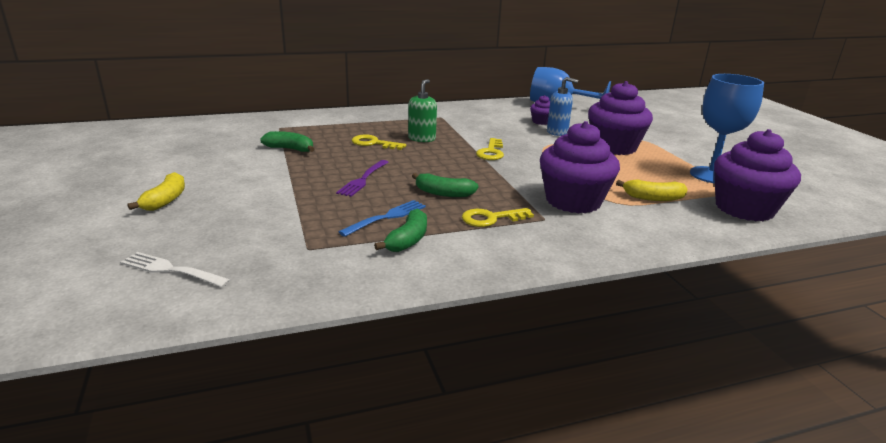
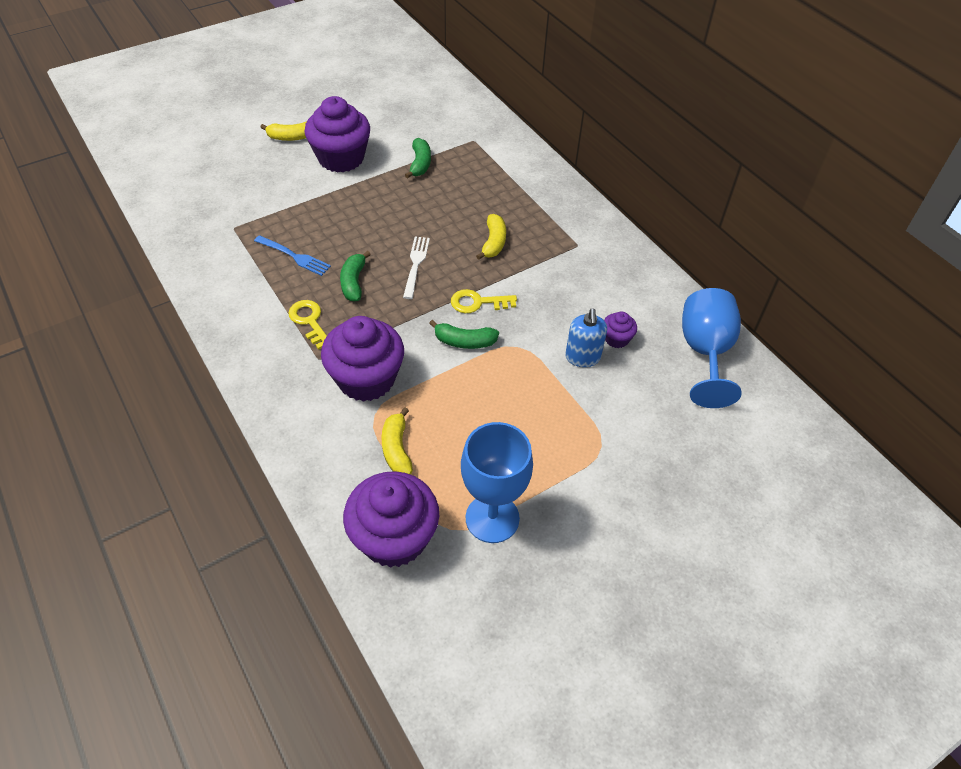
camera: 75 degrees right, 25 degrees up
(172, 270) = (194, 178): white fork -> white fork (416, 265)
(363, 179) = (367, 225): purple fork -> none
(373, 143) = (461, 211): yellow key -> none
(408, 240) = (257, 276): green banana -> green banana (464, 341)
(422, 138) = (493, 242): green soap dispenser -> yellow banana
(614, 147) = (552, 417): purple cupcake -> purple cupcake (341, 158)

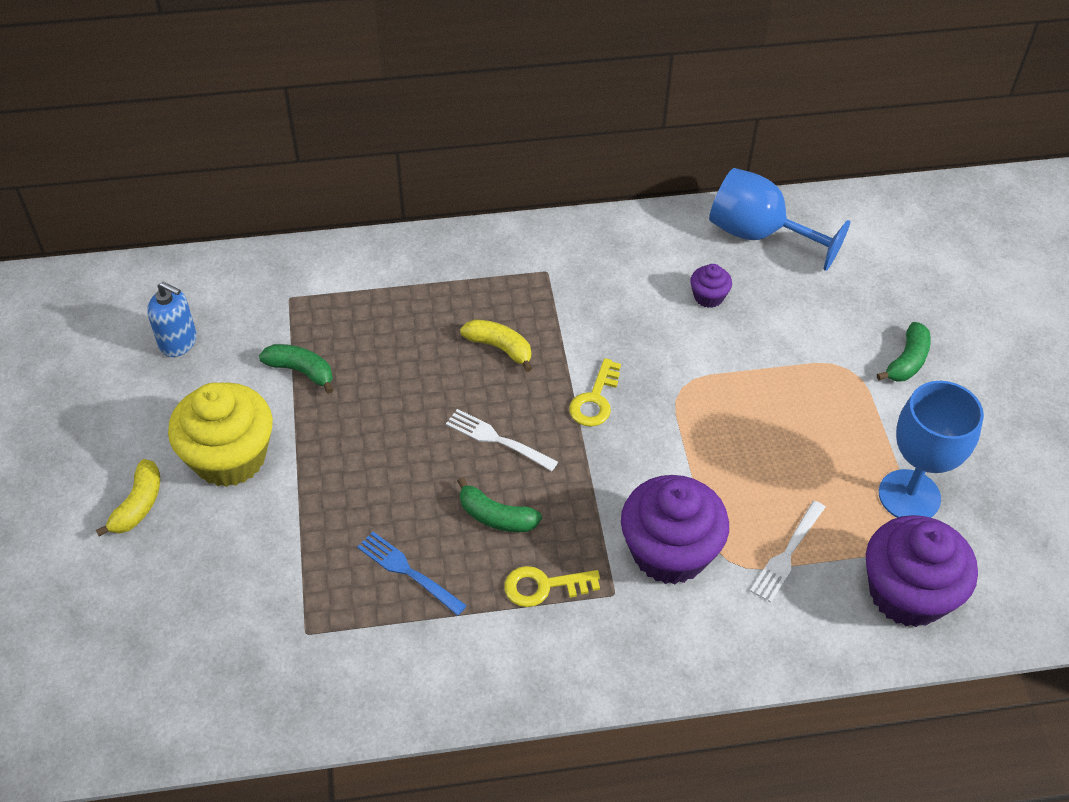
camera: 65 degrees left, 0 degrees up
(294, 256) = (409, 572): blue fork -> blue fork turned 105 degrees counterclockwise
(341, 158) = (230, 457): purple cupcake -> yellow cupcake
(396, 449) = (787, 553): yellow banana -> white fork
(464, 341) = (652, 434): green banana -> green banana (907, 361)
(582, 357) = (722, 336): blue soap dispenser -> blue soap dispenser (178, 342)

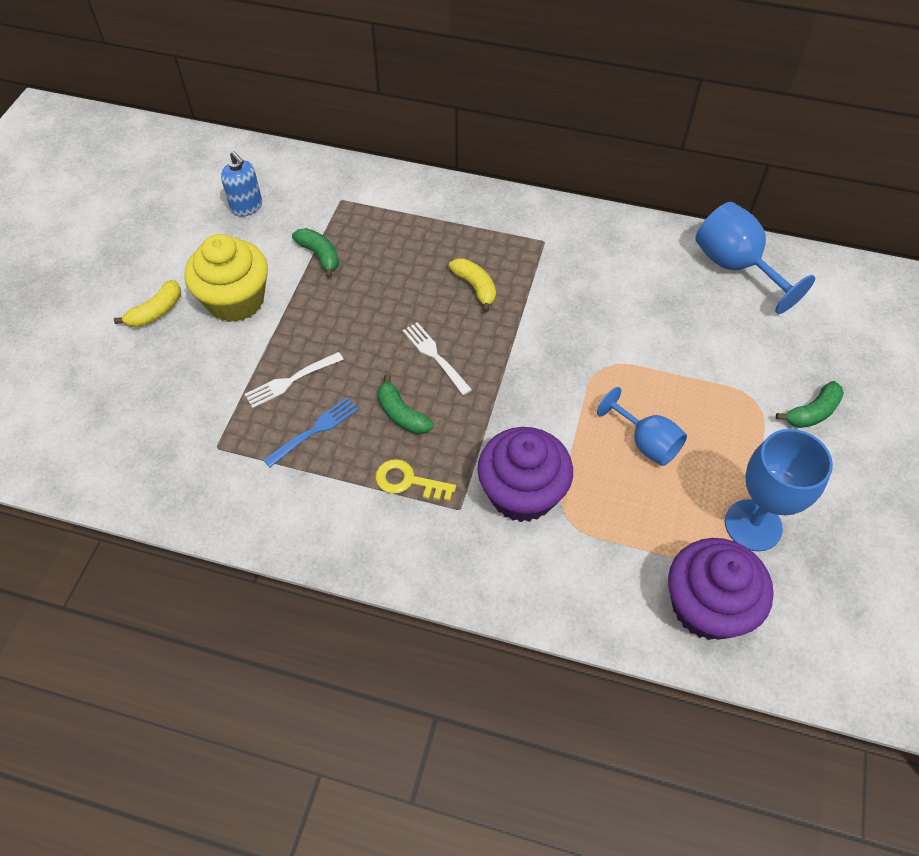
camera: 25 degrees right, 5 degrees up
(409, 572) = (314, 431): blue fork -> blue fork turned 75 degrees clockwise
(595, 400) = (527, 352): yellow key -> none
(708, 297) = (665, 303): purple cupcake -> none
(765, 451) = (646, 442): none -> blue goblet
(787, 553) = (619, 532): white fork -> white fork (291, 380)

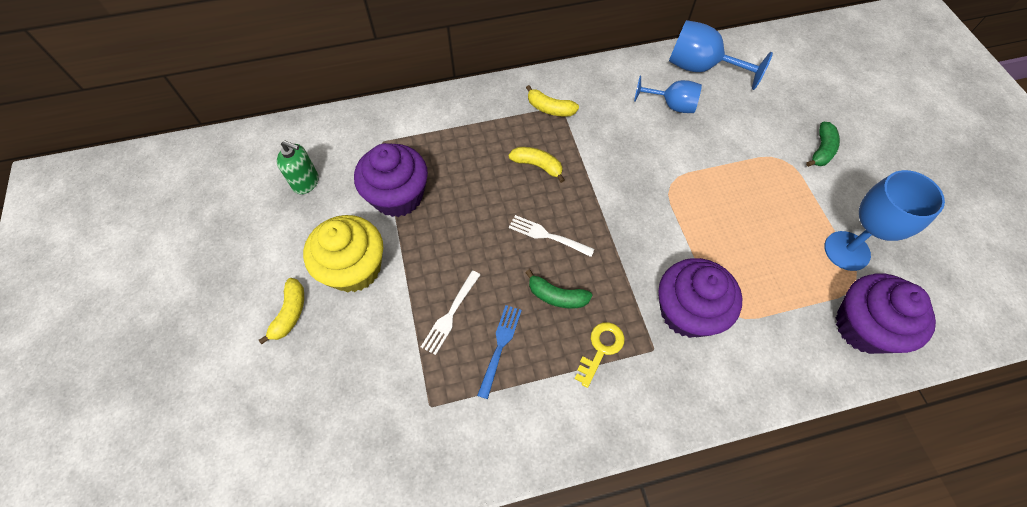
camera: 30 degrees left, 5 degrees up
(247, 207) = (306, 182): blue soap dispenser -> green soap dispenser
(319, 255) = (398, 196): green banana -> purple cupcake
(408, 481) = (601, 349): yellow key -> yellow key turned 135 degrees clockwise
(531, 238) = (550, 108): none -> yellow banana
(646, 442) = (739, 226): blue goblet -> blue goblet (671, 105)

